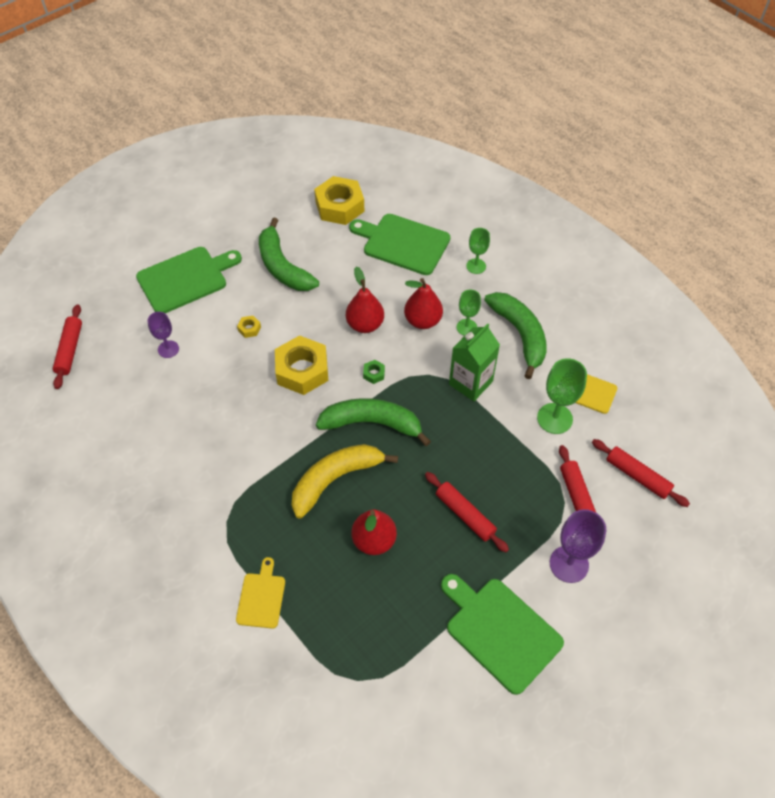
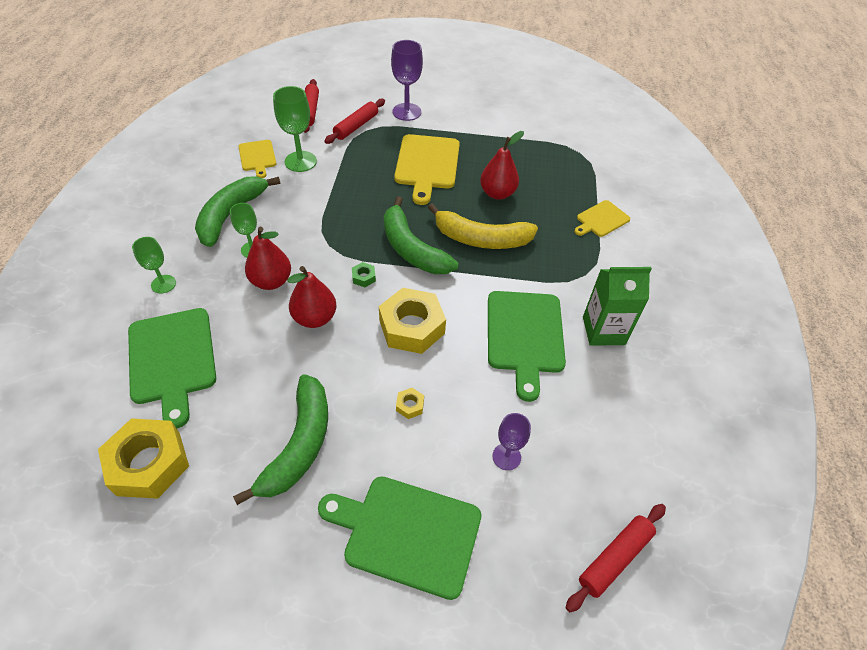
camera: 135 degrees left, 5 degrees down
(465, 515) = (427, 165): red rolling pin -> yellow cutting board
(470, 383) = (312, 217): green carton -> green carton (603, 330)
(500, 631) = (480, 118): green cutting board -> green cutting board (525, 336)

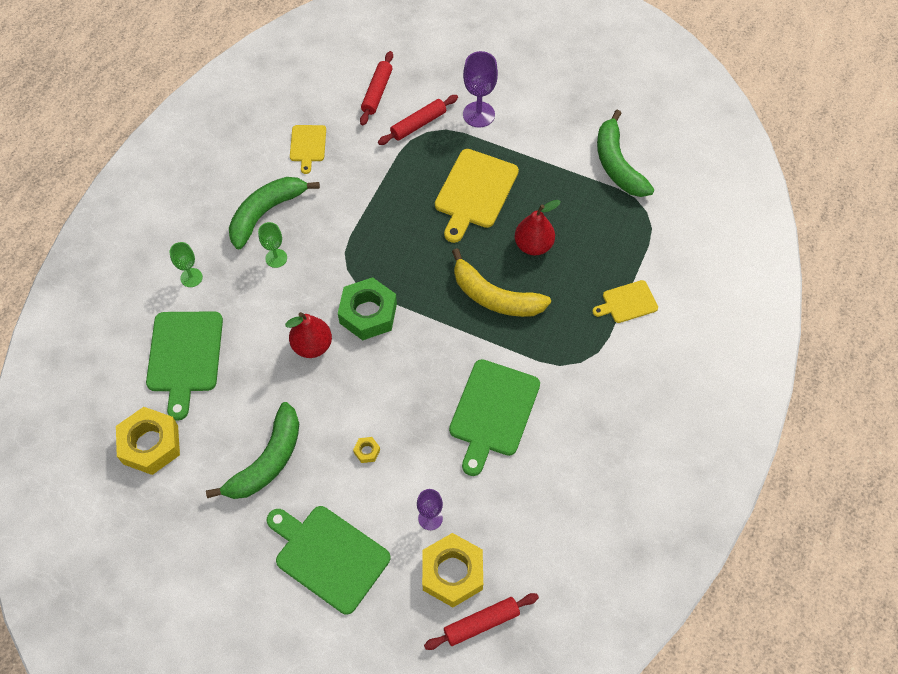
camera: 20 degrees right, 10 degrees up
(271, 281) = (284, 297): red pear -> none
(300, 161) = (348, 160): green goblet -> none
(364, 277) = (368, 313): green nut -> green nut, size x2.44
(411, 248) = (423, 292): green banana -> green banana (617, 164)
(412, 327) = (394, 376): yellow nut -> yellow nut (452, 573)
(603, 330) = (569, 426): green carton -> none

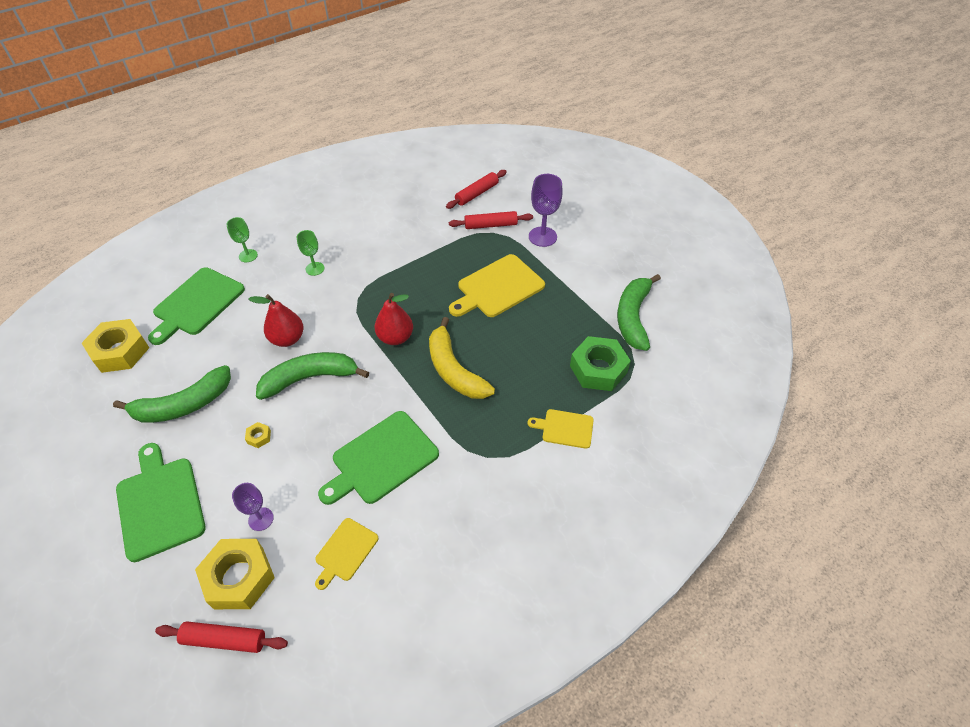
camera: 30 degrees right, 10 degrees down
(266, 213) = (334, 237): green banana -> green banana (310, 378)
(308, 145) = (399, 207): yellow cutting board -> yellow cutting board (345, 551)
(368, 313) = (347, 336): green nut -> green nut (598, 369)
(533, 245) = (516, 346): red pear -> red pear (395, 337)

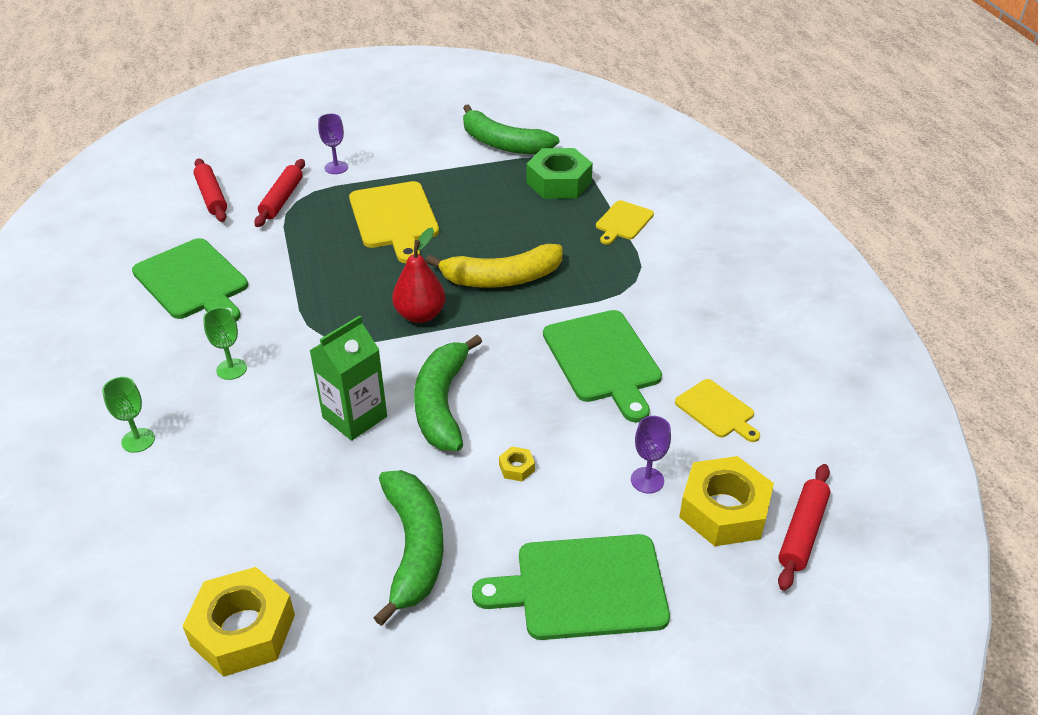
camera: 70 degrees left, 10 degrees down
(197, 304) = (203, 516): green cutting board -> green cutting board (193, 282)
(287, 339) = (354, 417): red pear -> green carton
(542, 237) = (336, 167): purple goblet -> purple goblet, size x0.63

